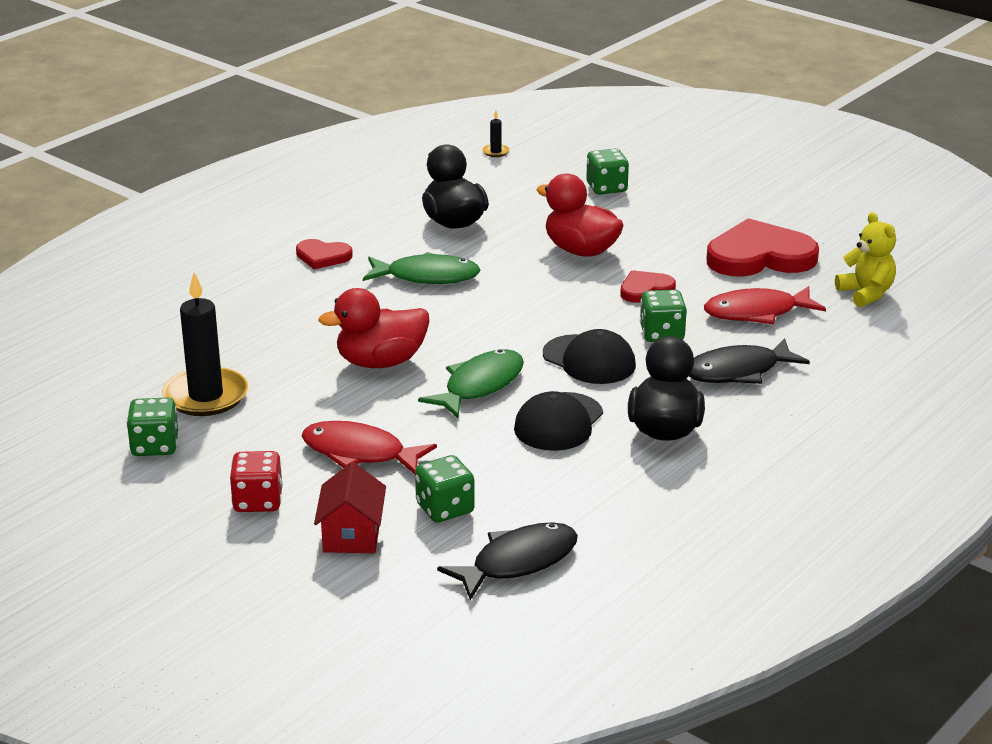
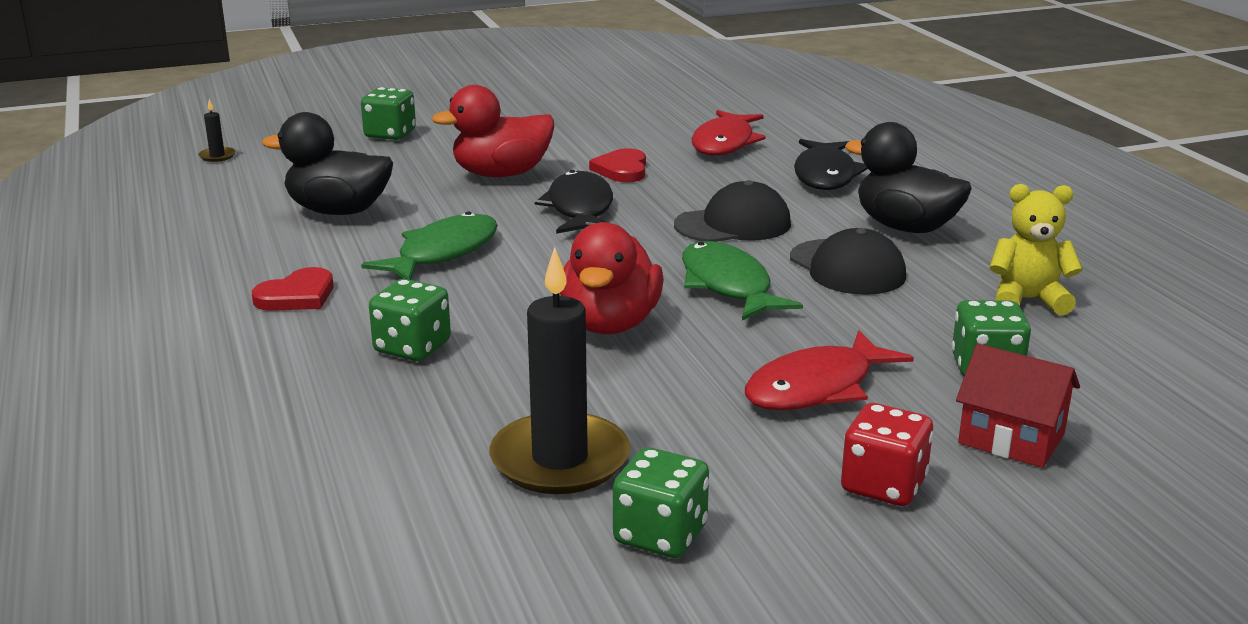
camera: 60 degrees left, 5 degrees down
(518, 562) = (1126, 356): black fish -> black fish (580, 209)
(662, 334) = (718, 184): green dice -> green dice (412, 347)
(759, 256) = (622, 117): red heart -> none
(866, 294) = (741, 103): yellow teddy bear -> yellow teddy bear (1028, 300)

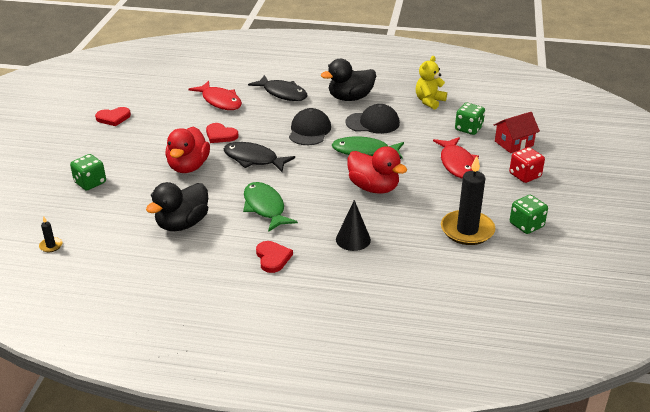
camera: 60 degrees left, 10 degrees up
(412, 347) = (353, 239): green dice -> black cone
(575, 101) = (113, 118): none -> red heart

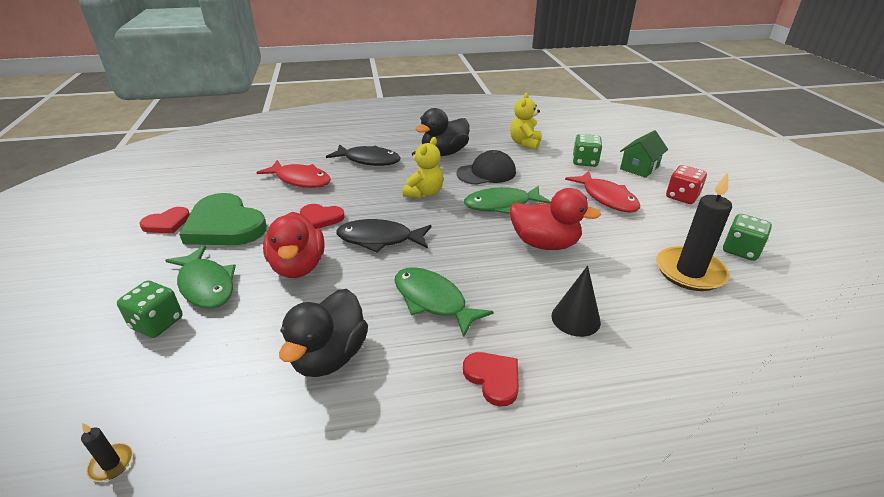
camera: 20 degrees left, 0 degrees up
(125, 166) = (206, 285): none -> green fish
(151, 127) = (225, 225): none -> green heart
(309, 131) = (424, 193): black cap -> yellow teddy bear
(514, 143) = (639, 168): red house -> green house

